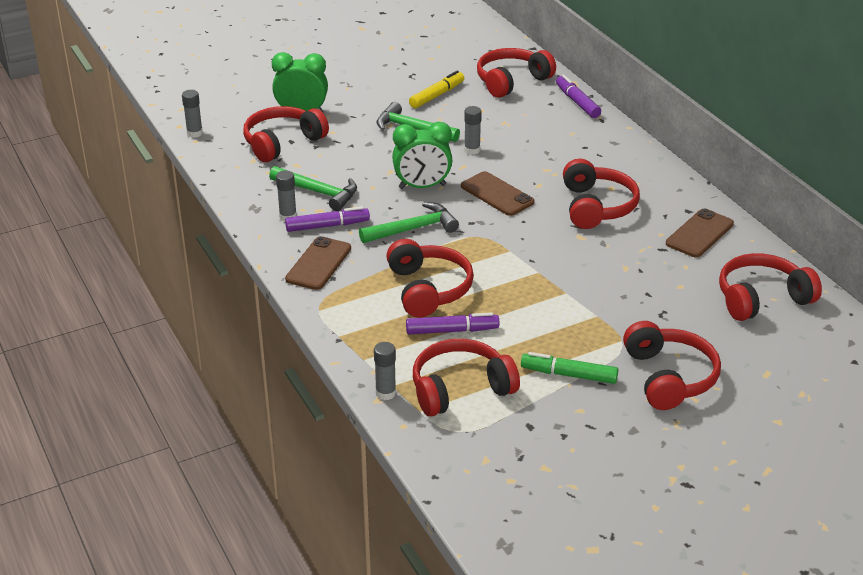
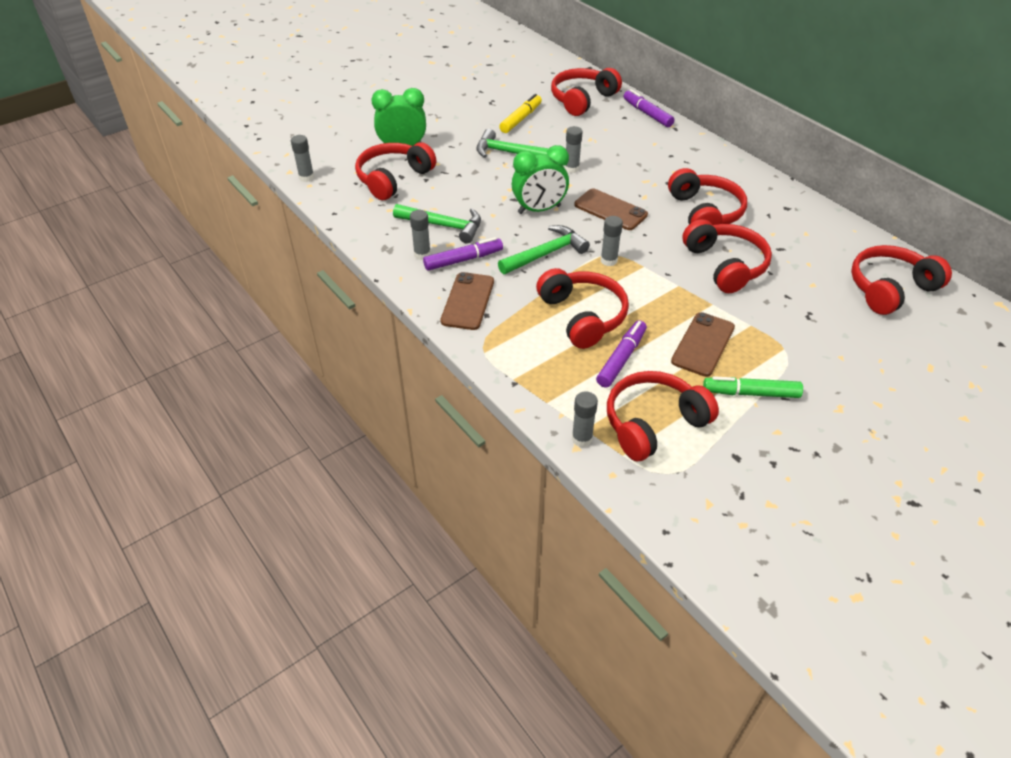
camera: 10 degrees left, 10 degrees up
(452, 331) = (621, 359): purple marker -> purple marker turned 45 degrees counterclockwise
(475, 242) = (608, 260): none -> grey glue stick
(669, 377) = (844, 383): red headphones -> red headphones (725, 265)
(699, 234) = (807, 229): brown phone -> brown phone (703, 344)

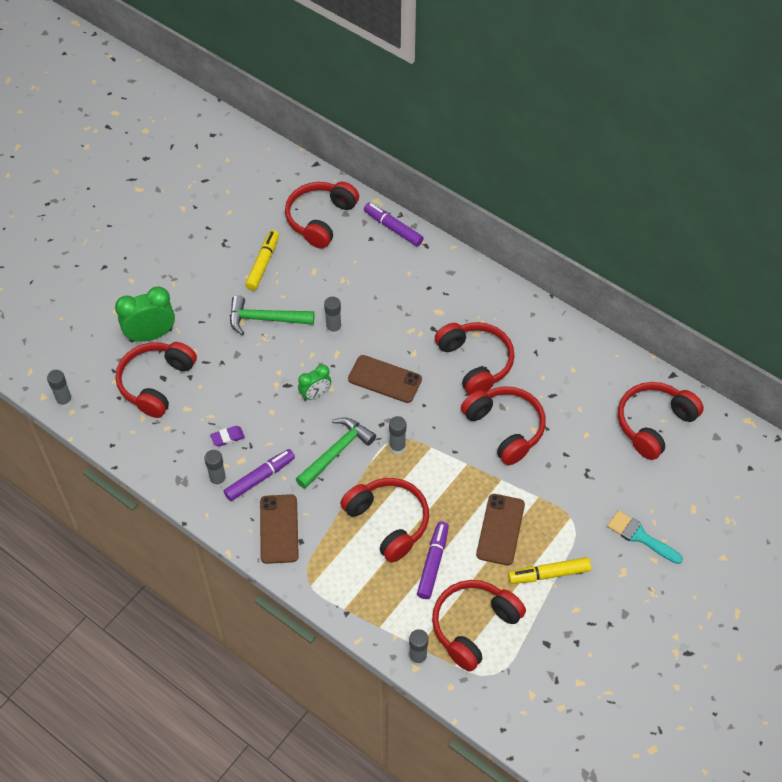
camera: 15 degrees left, 10 degrees up
(444, 226) = (227, 437): green hammer -> purple eraser
(539, 209) = (315, 394): green clock -> green clock, size x0.60
(750, 393) = (549, 574): green marker -> yellow marker
(864, 380) = (640, 536): none -> turquoise brush

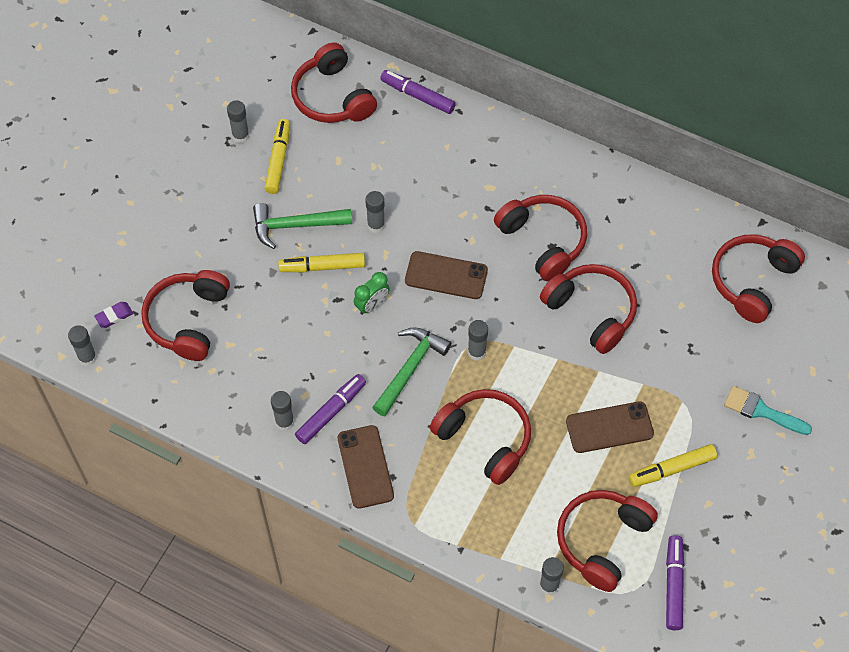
camera: 10 degrees left, 5 degrees up
(151, 335) = (168, 264): green clock -> none
(227, 437) = (284, 371): purple eraser -> purple eraser (114, 316)
(236, 240) = (240, 136): none -> grey glue stick
(280, 356) = (322, 266): none -> yellow marker
(320, 219) = (332, 97): red headphones -> red headphones turned 45 degrees counterclockwise
(433, 563) = (544, 477): purple marker -> purple marker (673, 585)
(500, 529) = (609, 427): brown phone -> brown phone turned 75 degrees clockwise

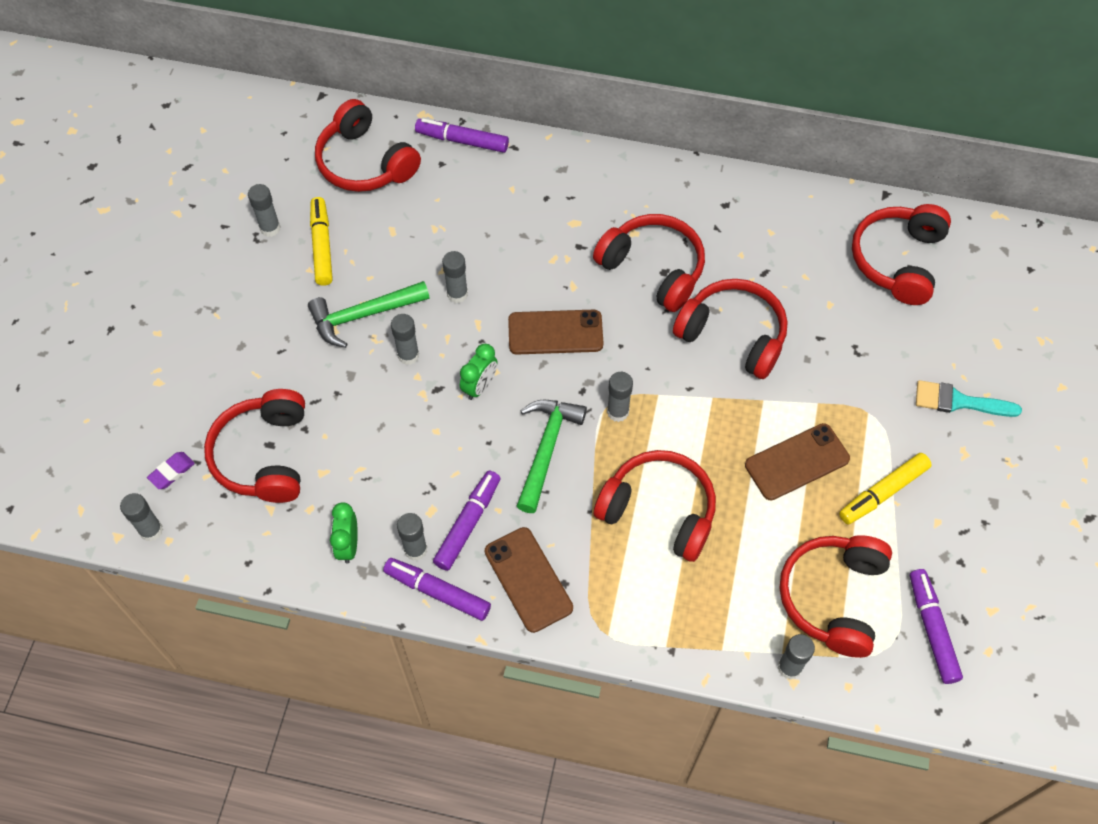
camera: 15 degrees left, 0 degrees up
(234, 406) = (348, 545): none -> green clock
(292, 458) = (437, 592): none -> purple marker
(322, 266) = (408, 355): yellow marker -> grey glue stick

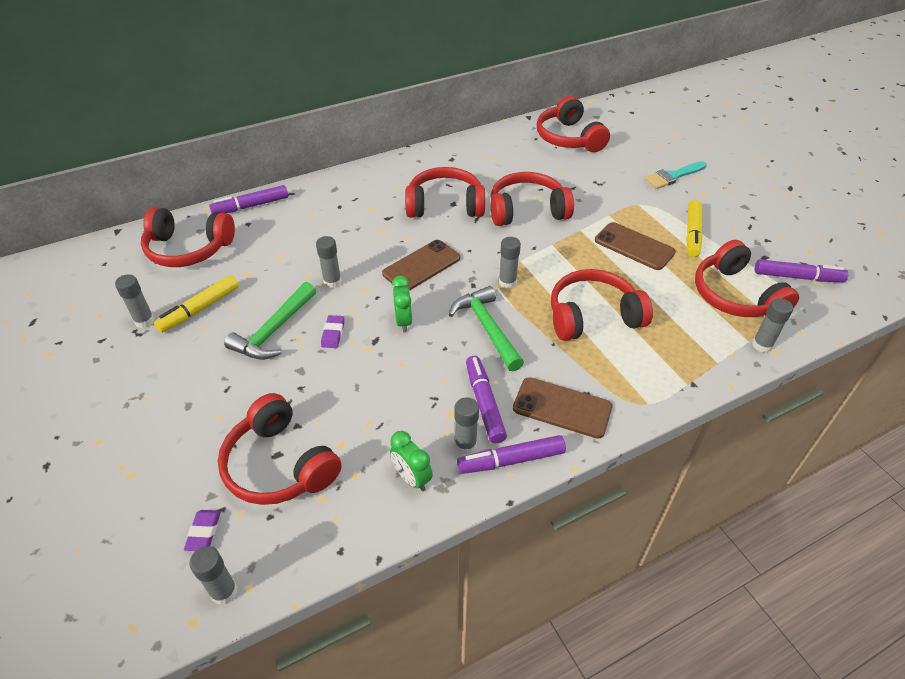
camera: 40 degrees left, 15 degrees down
(322, 246) = (199, 309): yellow marker -> yellow marker turned 90 degrees counterclockwise
(408, 355) = (333, 334): grey glue stick -> purple eraser
(797, 462) = (634, 246): brown phone -> brown phone turned 75 degrees counterclockwise
(932, 629) = (797, 277): purple marker -> purple marker turned 150 degrees clockwise

